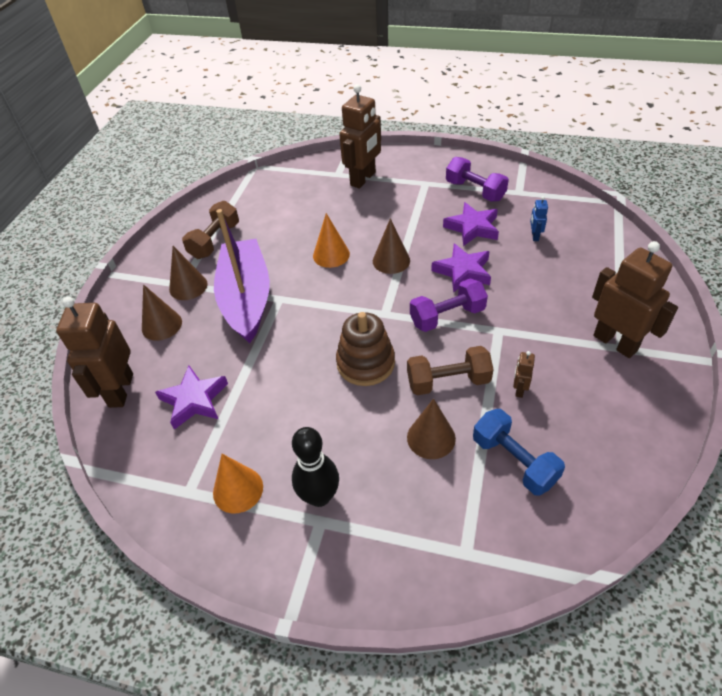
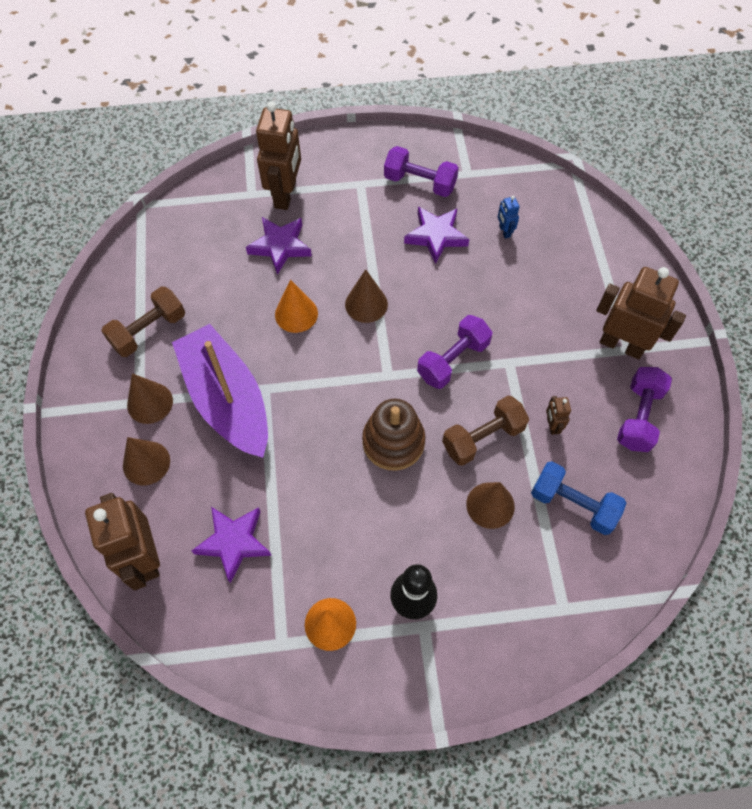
camera: 25 degrees left, 15 degrees up
(215, 241) = (149, 331): brown dumbbell -> brown dumbbell turned 45 degrees clockwise
(463, 271) = (447, 298): purple star -> purple star (280, 246)
(611, 405) = (638, 417): none -> purple dumbbell

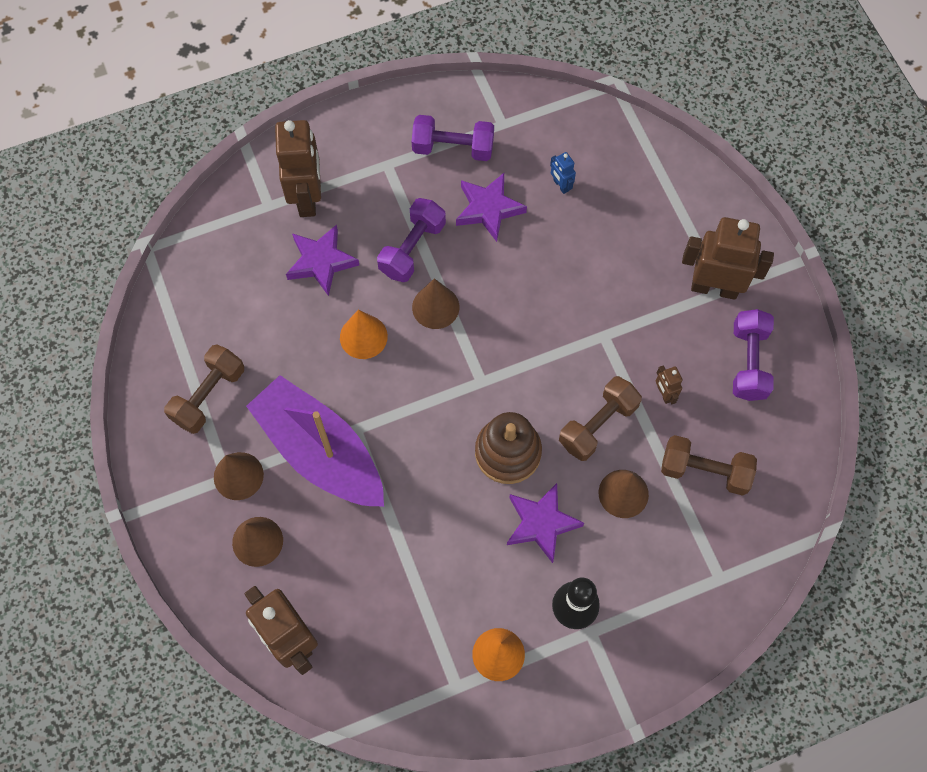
camera: 15 degrees left, 5 degrees up
(234, 542) = (377, 599): purple star -> purple star (541, 523)
(453, 360) = (545, 348): purple dumbbell -> purple dumbbell (412, 248)
(573, 504) = (704, 471): blue dumbbell -> brown dumbbell

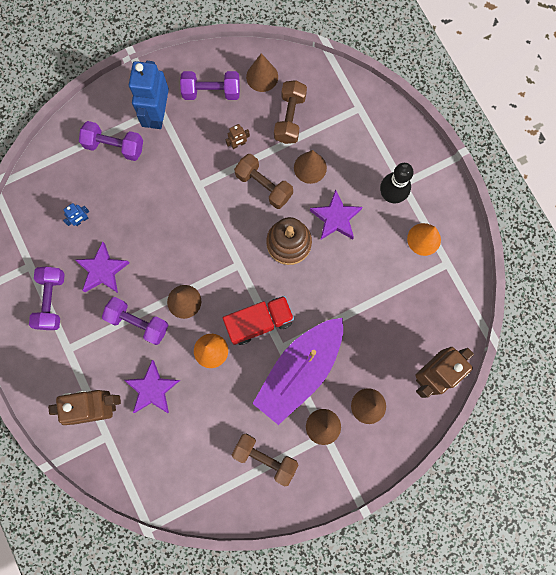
camera: 95 degrees left, 10 degrees up
(395, 402) = (259, 322): none -> red truck
(666, 230) = (114, 146): none -> purple dumbbell
(714, 287) = (157, 114): brown robot -> blue robot
(773, 436) = (262, 77): none -> brown cone

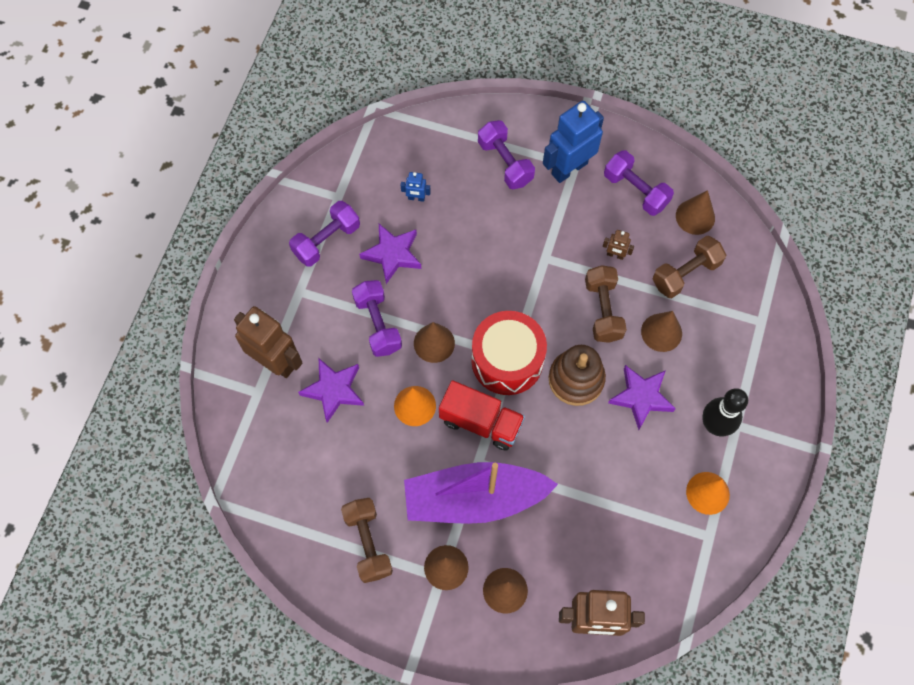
camera: 45 degrees right, 10 degrees down
(238, 270) = (507, 360): none -> red drum

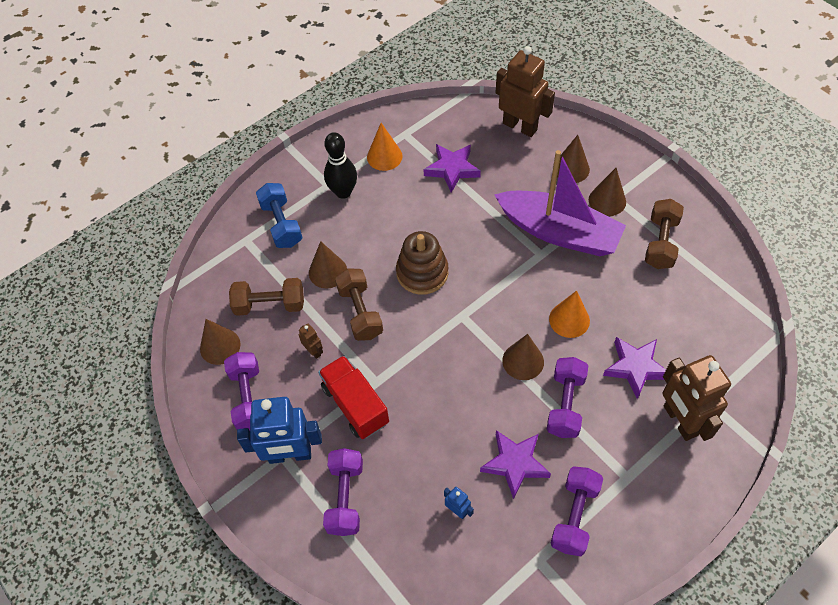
camera: 145 degrees left, 10 degrees down
(326, 240) = (574, 516): purple dumbbell -> purple dumbbell turned 60 degrees counterclockwise
(481, 422) = (520, 280): red truck -> red truck (355, 405)
(507, 360) = (468, 315): red drum -> none
(603, 310) = (360, 312): brown dumbbell -> brown dumbbell turned 45 degrees counterclockwise
(641, 397) = (381, 235): purple star -> purple star (452, 169)
(743, 356) = (281, 224): none -> blue dumbbell

